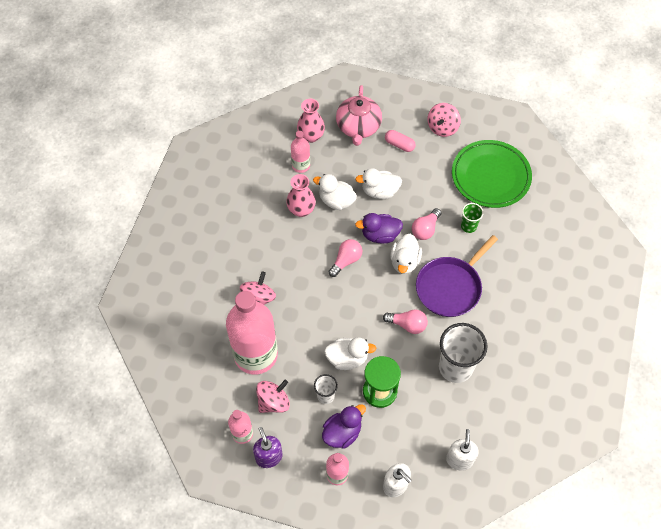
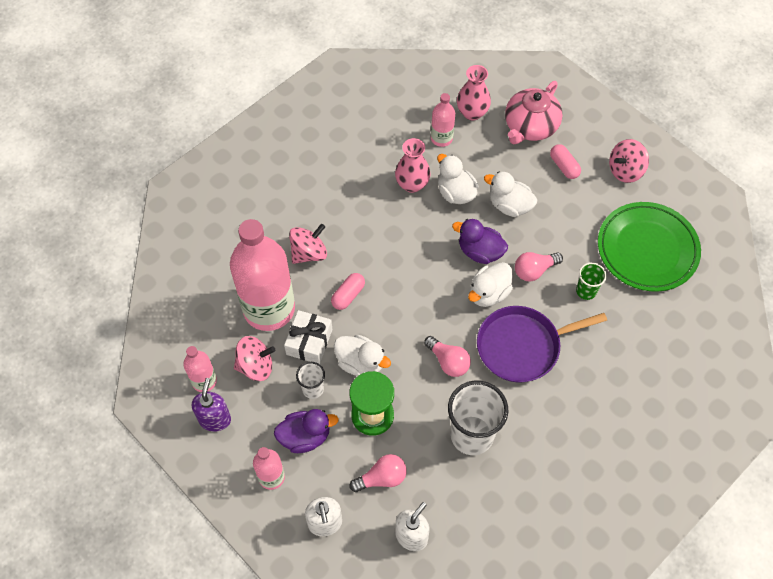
camera: 30 degrees right, 0 degrees up
(301, 363) = (309, 342): none -> white gift
(307, 314) = (348, 295): none -> pink capsule
(346, 260) = (425, 260): pink light bulb -> pink light bulb (382, 478)

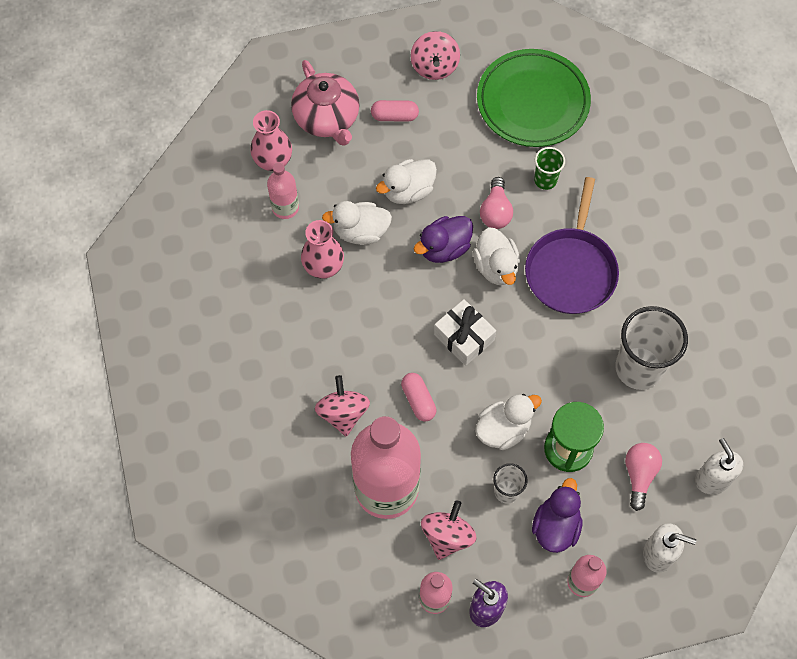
camera: 60 degrees left, 5 degrees up
(309, 342) = (450, 467): white gift -> white gift (464, 337)
(448, 361) = (549, 346): pink light bulb -> none

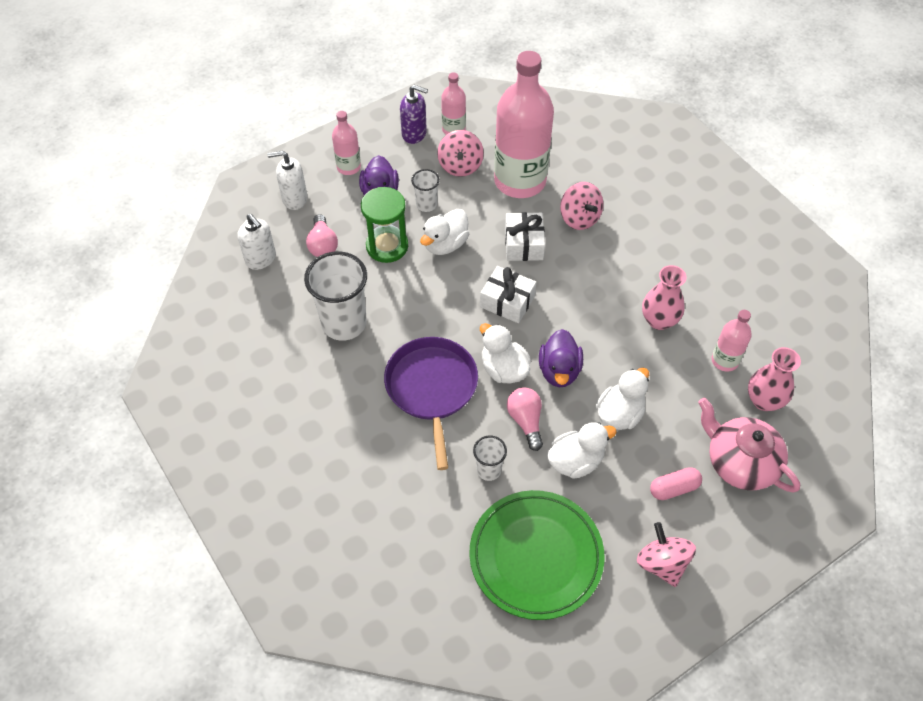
camera: 160 degrees right, 10 degrees down
(361, 231) = (643, 361): white duck -> white duck (575, 461)
(418, 400) = (524, 244): pink capsule -> white gift
(444, 248) = (559, 371): purple duck -> purple duck turned 150 degrees clockwise
(545, 180) = (489, 470): green cup -> white cup

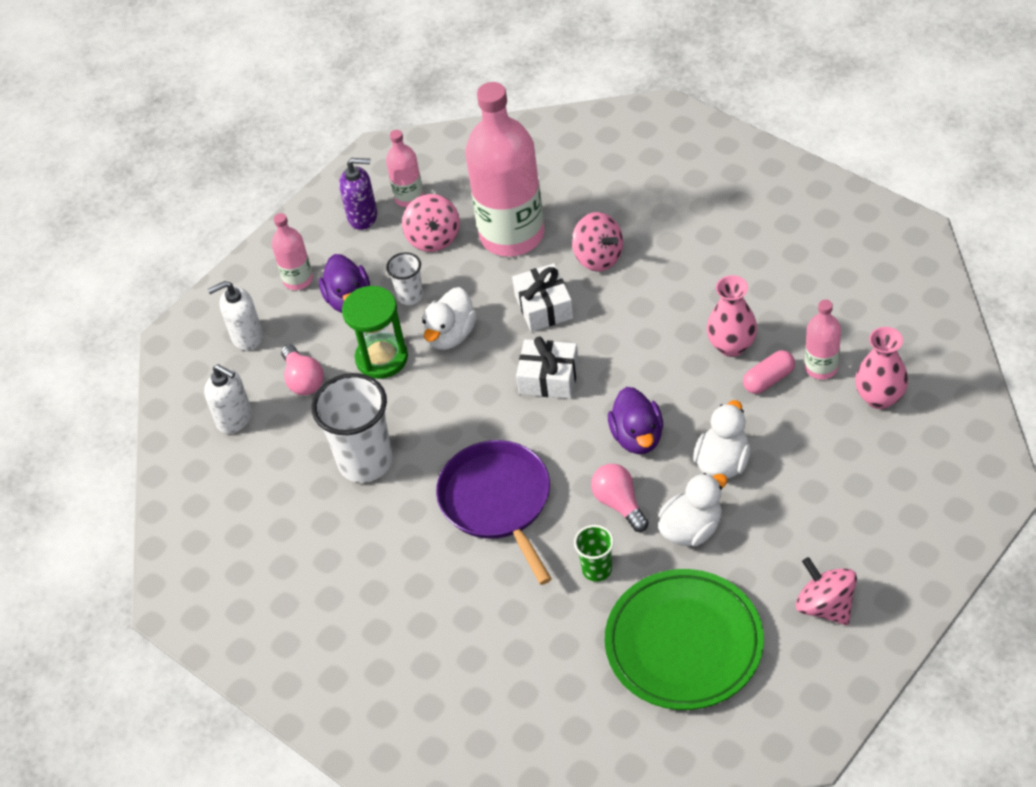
camera: 10 degrees left, 5 degrees down
(489, 470) = (597, 569): white cup -> green cup
(504, 369) = (573, 455): white duck -> none
(674, 488) = (811, 523): pink capsule -> pink capsule (768, 379)
(740, 462) = (875, 472): pink teapot -> none

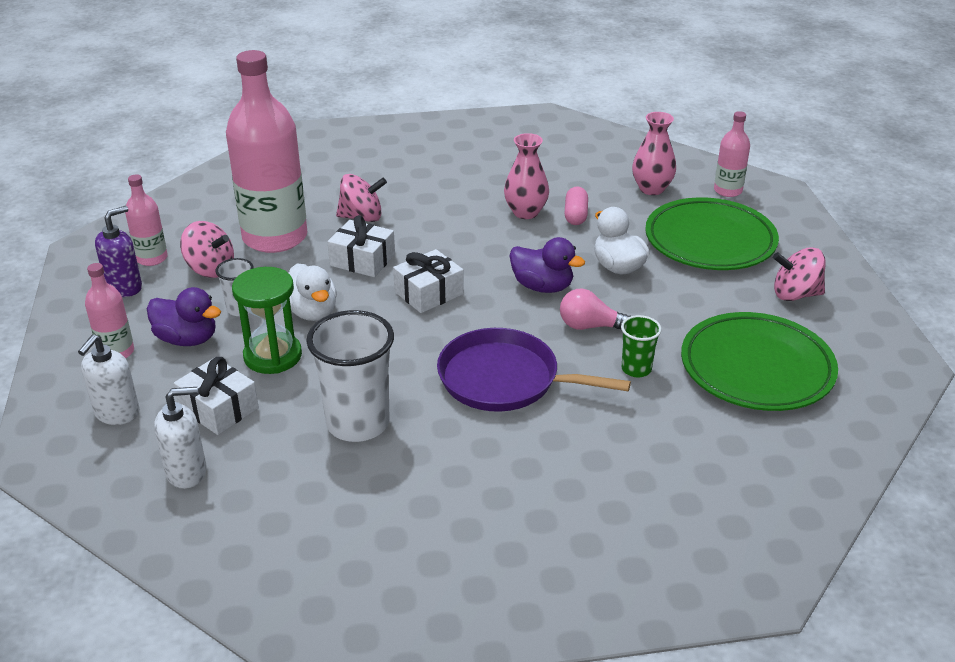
camera: 55 degrees left, 15 degrees down
(303, 380) = (219, 408): pink light bulb -> white gift
(691, 529) = (657, 309): white duck -> none
(821, 367) = (596, 194): pink bottle -> pink bottle (728, 190)
(841, 495) = (710, 241): none -> green plate

